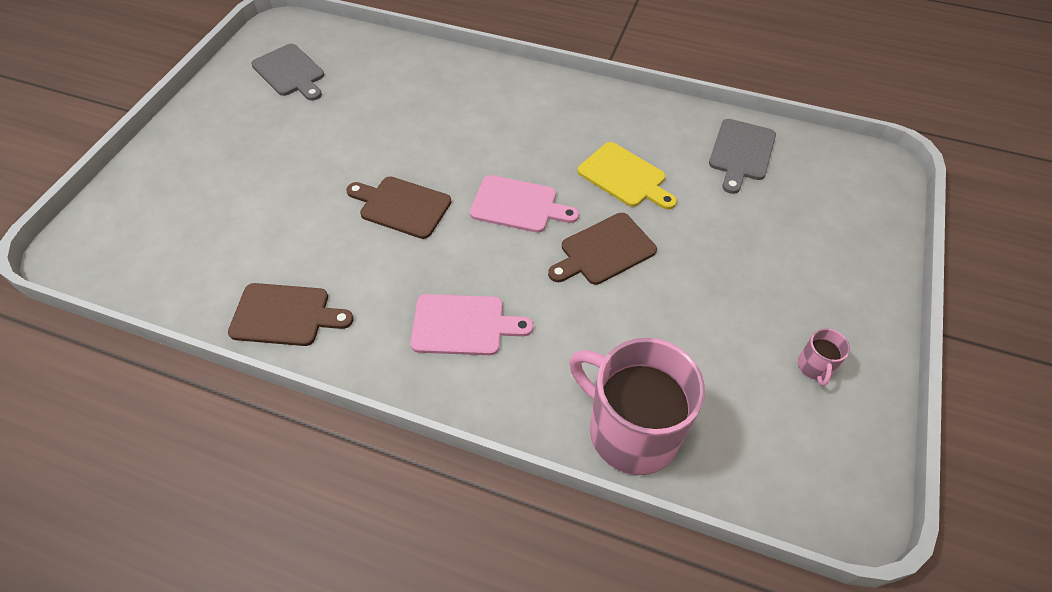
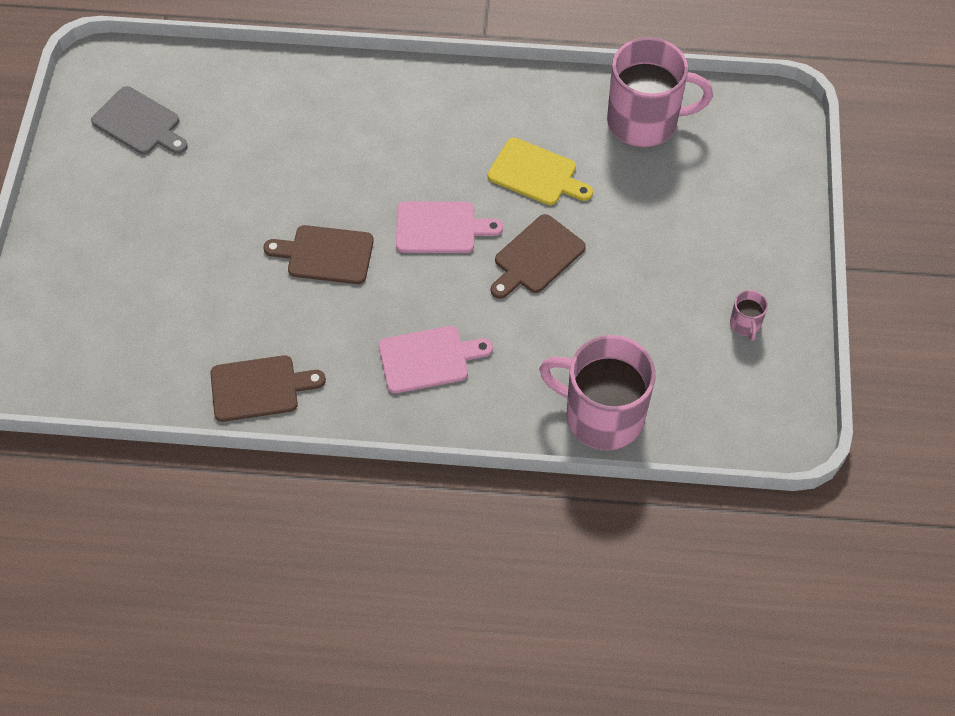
camera: 15 degrees left, 5 degrees up
(741, 153) = (644, 121): grey cutting board -> pink mug

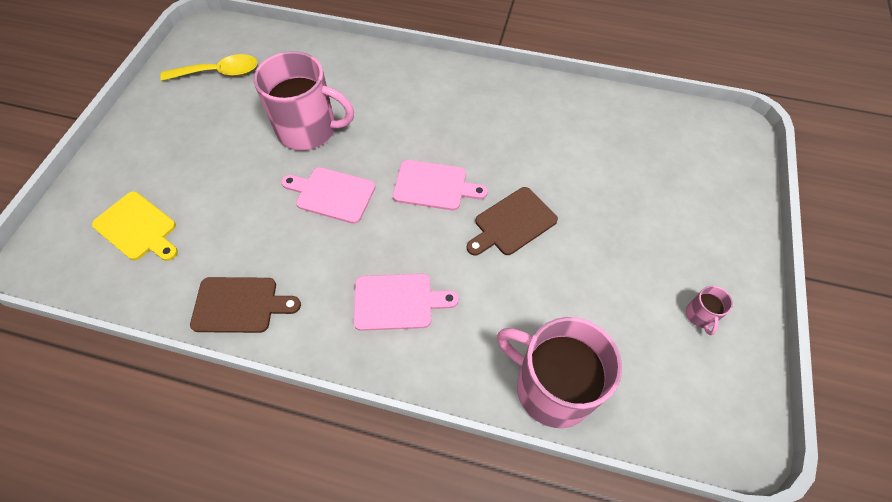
camera: 10 degrees right, 0 degrees up
(139, 123) = (219, 73): grey cutting board -> yellow spoon
(325, 255) = (332, 194): brown cutting board -> pink cutting board
(536, 174) = (523, 153): yellow cutting board -> yellow cutting board (138, 228)
(644, 121) = (620, 124): pink mug -> pink mug (308, 130)

